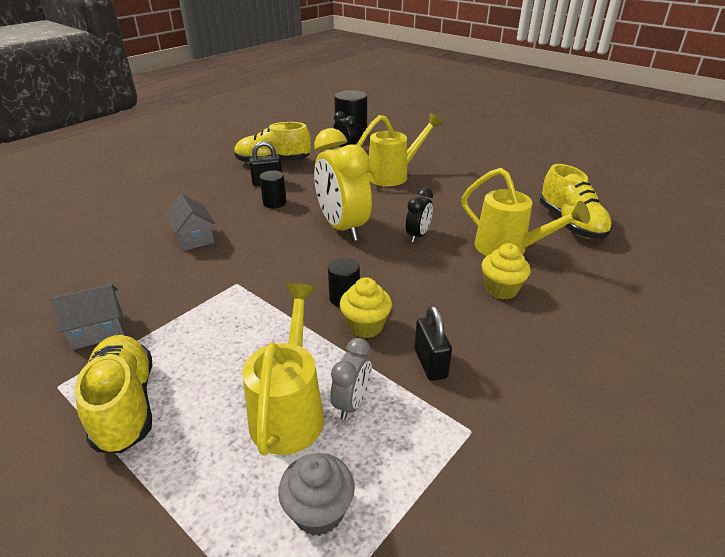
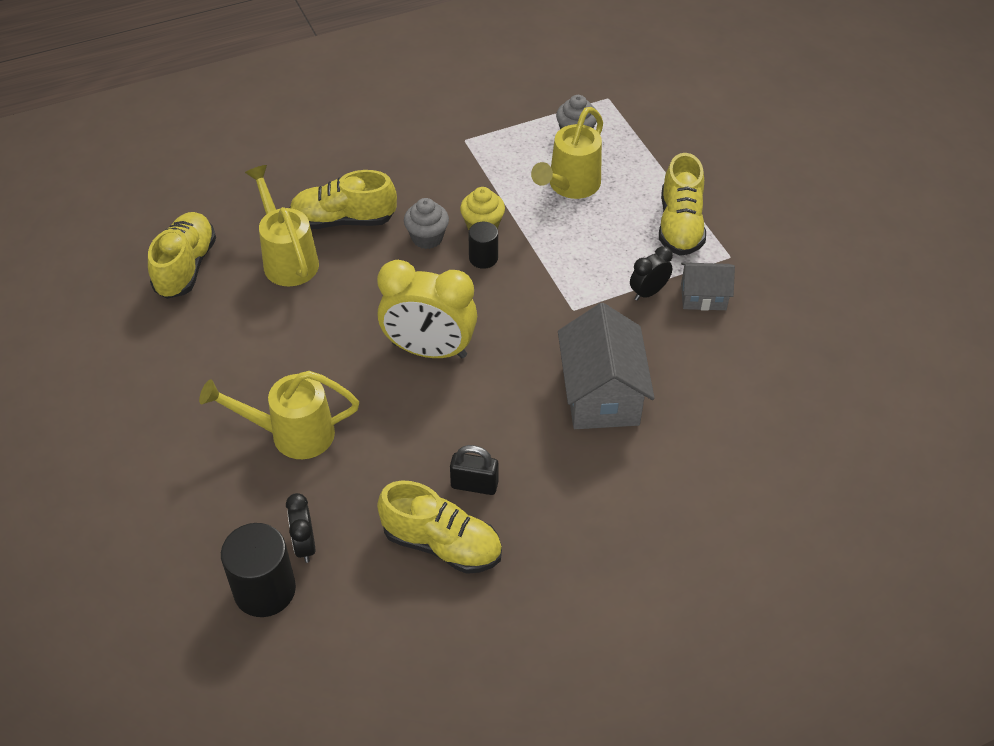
camera: 155 degrees left, 15 degrees up
(194, 238) = (601, 394): grey house -> grey house, size x1.78
(274, 203) = (484, 429): black cylinder -> none
(342, 228) = (429, 350): yellow clock -> yellow clock turned 105 degrees clockwise
(352, 403) = (527, 177): grey clock -> none
(411, 299) = (427, 238): none -> grey cupcake
(418, 235) = (358, 308): black clock -> black clock (648, 292)
(430, 363) = (456, 183): black padlock -> none
(501, 289) = (343, 220): yellow cupcake -> yellow shoe

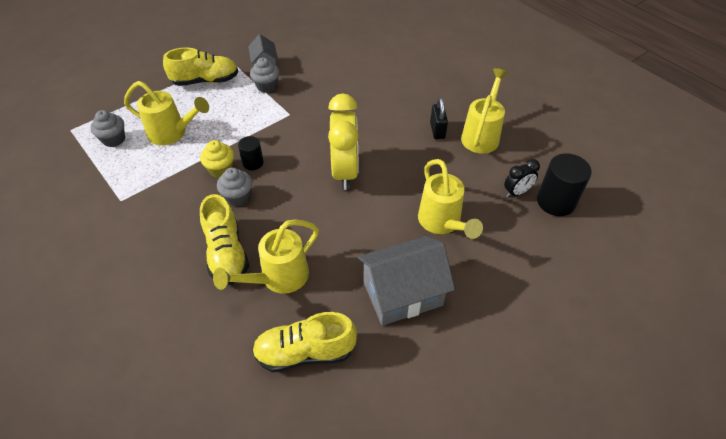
camera: 105 degrees left, 0 degrees up
(442, 544) = (481, 135): yellow shoe -> yellow watering can
(601, 394) = (352, 93): grey house -> grey house (402, 294)
(648, 292) = (267, 86): black clock -> grey cupcake

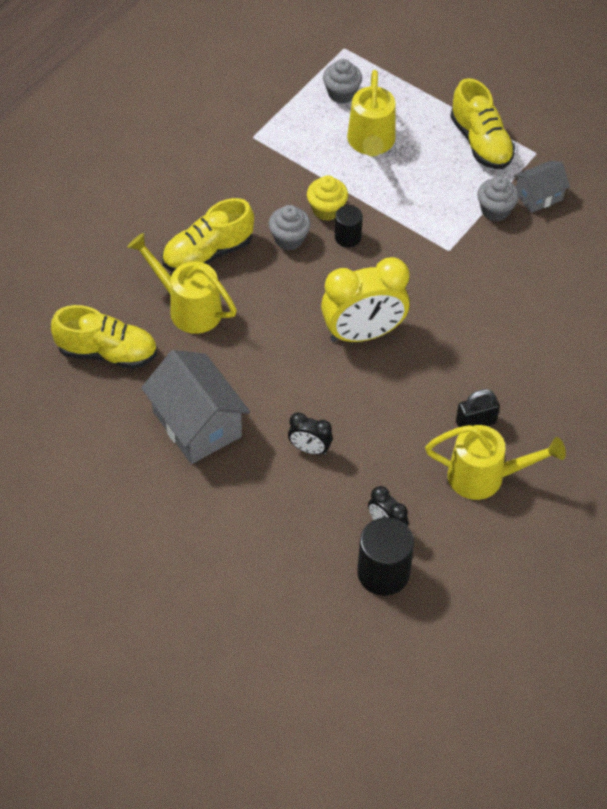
camera: 75 degrees right, 5 degrees up
(305, 352) = (107, 352): yellow shoe -> yellow shoe turned 120 degrees clockwise
(442, 223) = (309, 449): yellow watering can -> black clock

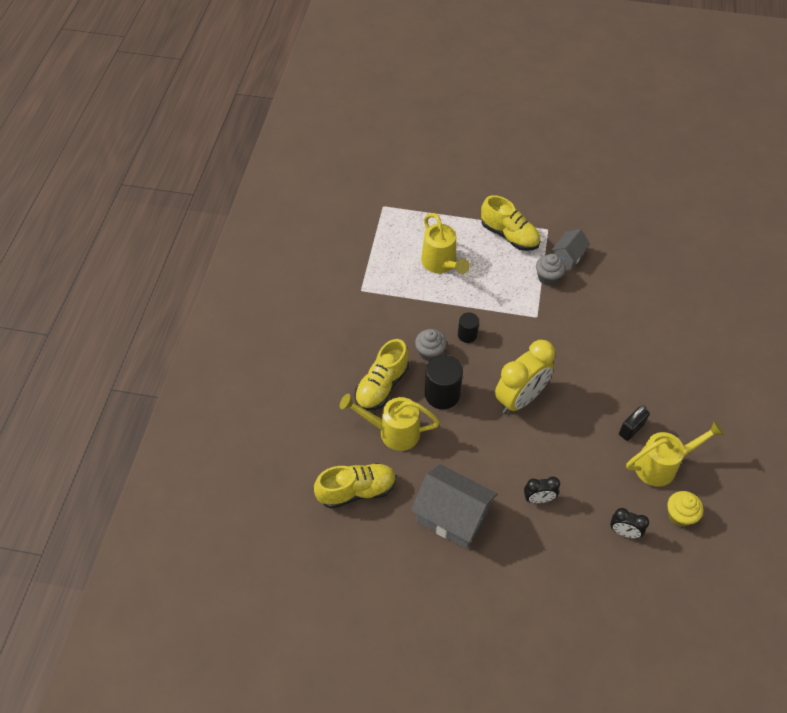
camera: 25 degrees left, 0 degrees up
(326, 210) = (441, 321): yellow cupcake -> yellow cupcake (680, 515)
(341, 93) = (401, 237): grey cupcake -> none
(383, 573) = (644, 568): black cylinder -> black cylinder (442, 394)

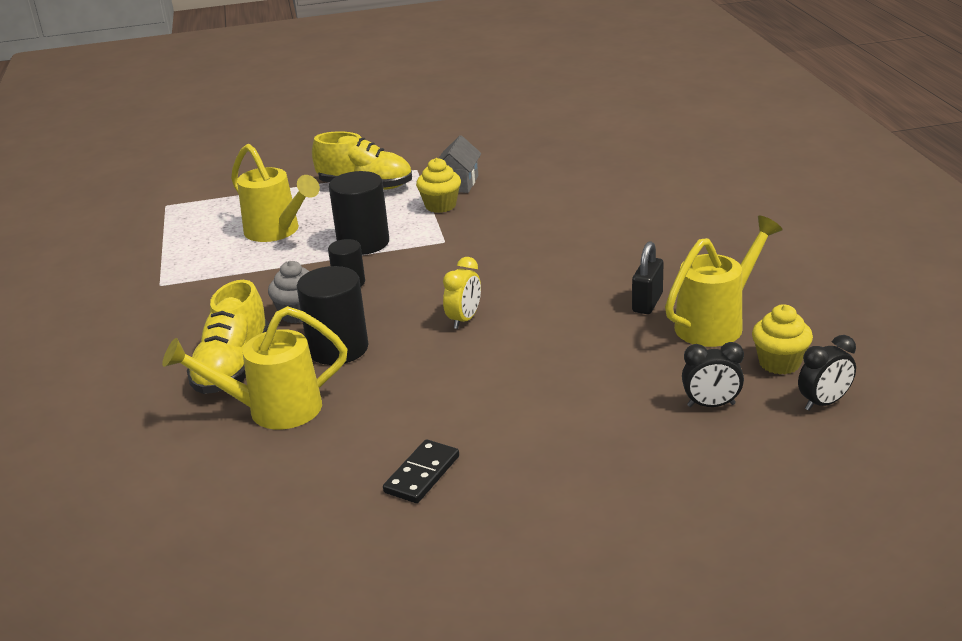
camera: 20 degrees left, 25 degrees down
(357, 491) = (236, 496): yellow shoe -> none
(452, 516) = (422, 474): grey house -> black domino
(488, 298) = (363, 243): none -> black cylinder
(520, 399) = (464, 319): yellow clock -> yellow clock, size x0.49
(538, 499) = (555, 411): black clock -> black clock (824, 403)
(548, 277) = (440, 206): grey cupcake -> yellow cupcake

